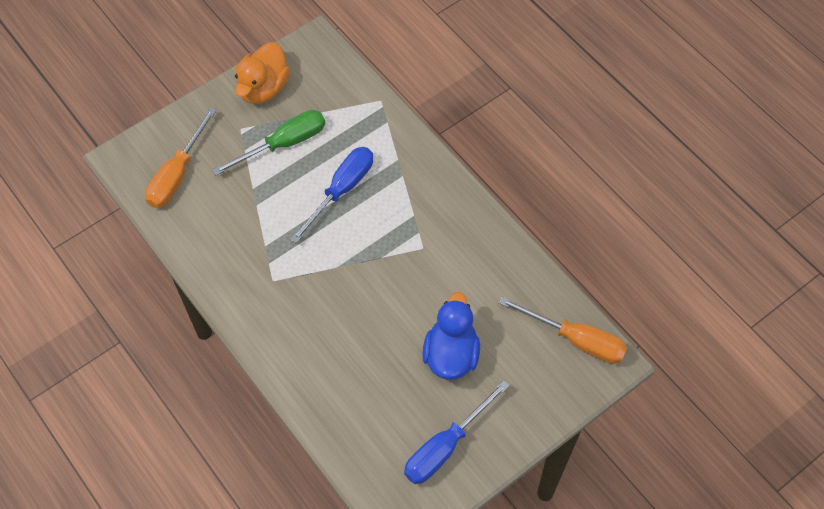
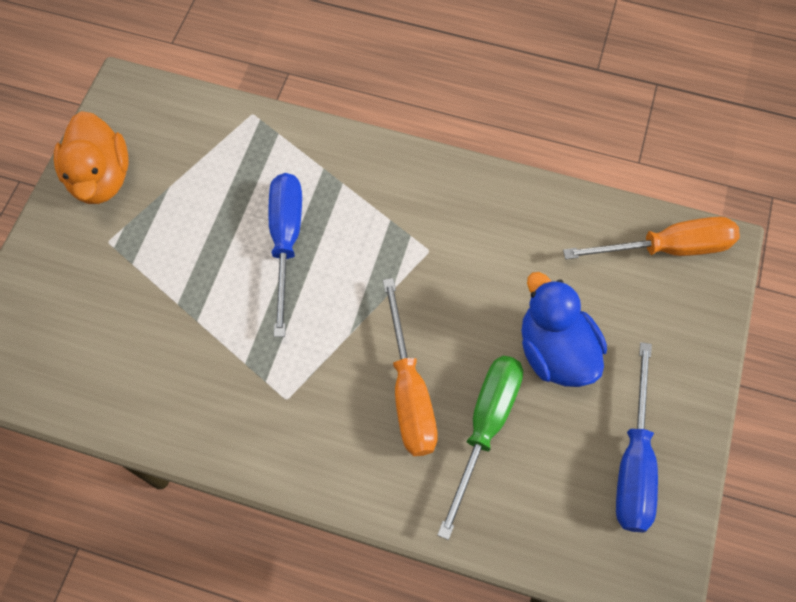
camera: 35 degrees left, 5 degrees up
(177, 174) = (67, 344): orange screwdriver -> orange screwdriver (409, 391)
(284, 144) = (176, 228): green screwdriver -> green screwdriver (485, 427)

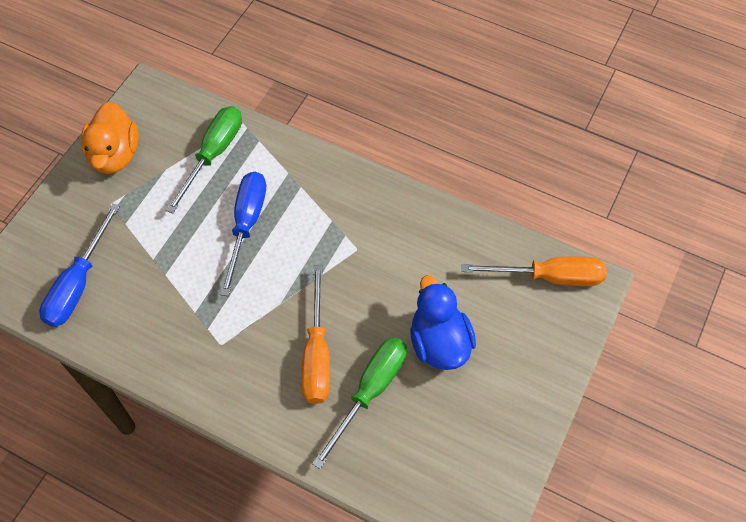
camera: 10 degrees right, 5 degrees down
(226, 158) = (214, 154): none -> green screwdriver
(633, 462) = (482, 437): blue screwdriver -> blue screwdriver (78, 284)

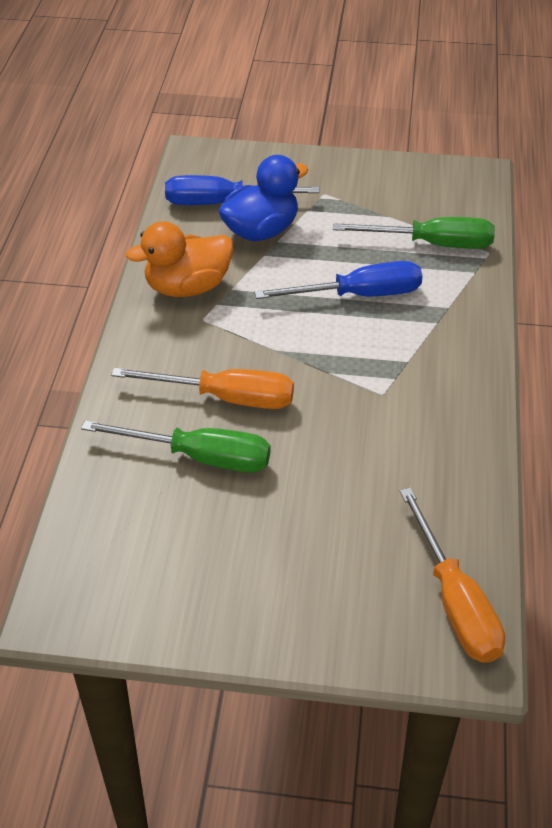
camera: 70 degrees right, 15 degrees down
(115, 155) = (383, 178): orange duck -> orange duck (187, 287)
(317, 354) = (226, 398): orange screwdriver -> orange screwdriver turned 150 degrees counterclockwise
(439, 342) = (294, 505): blue duck -> blue duck (261, 231)

